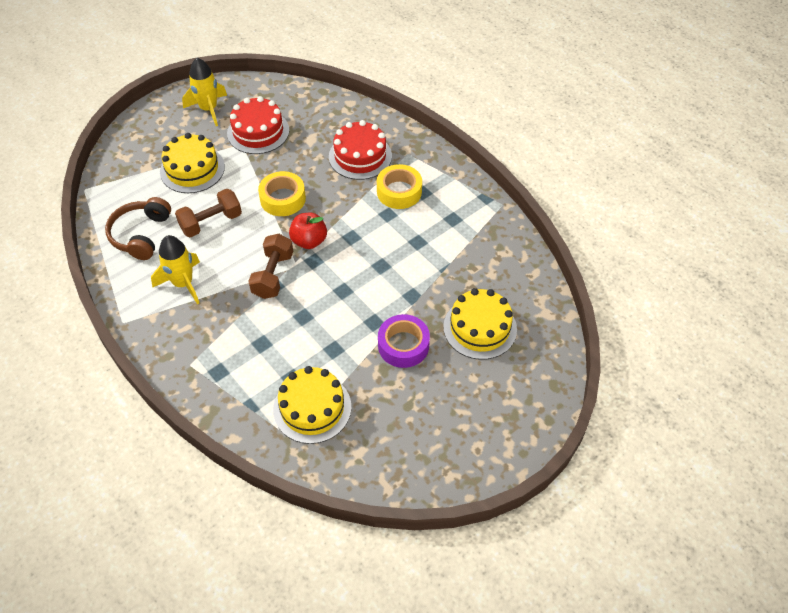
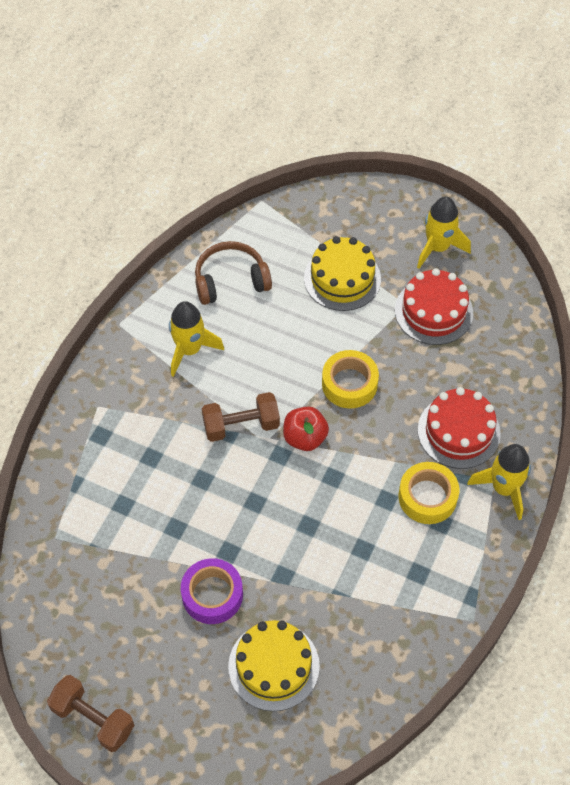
camera: 65 degrees right, 5 degrees up
(211, 222) = (280, 333): brown dumbbell -> brown dumbbell (93, 719)
(312, 408) = (96, 540): yellow cake -> none
(416, 151) = (503, 488): none -> yellow rocket

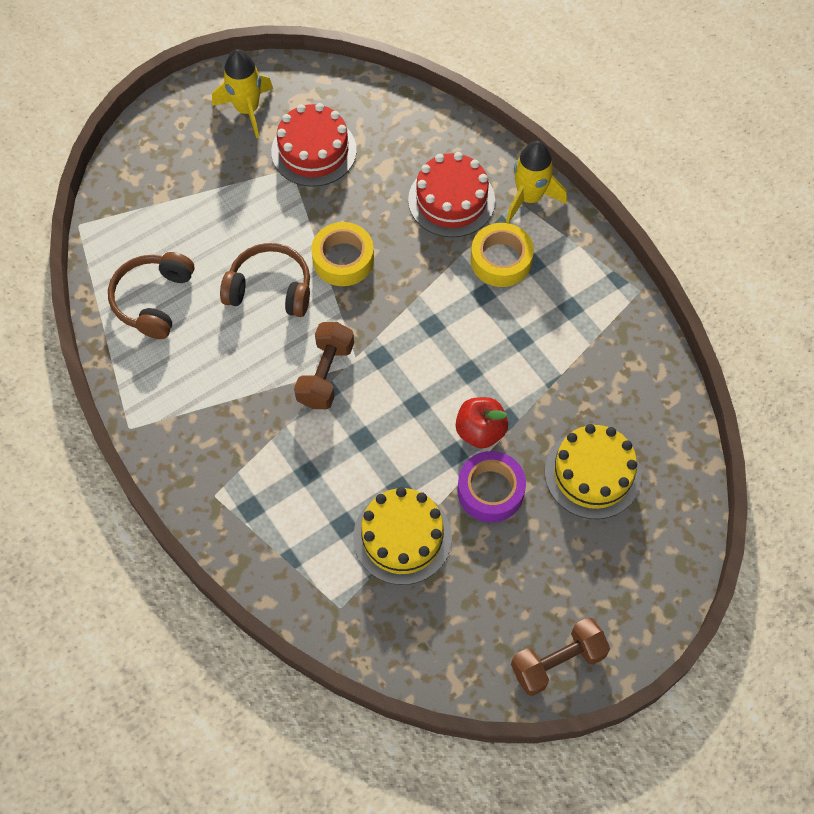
camera: 60 degrees left, 5 degrees up
(189, 350) = (208, 377): yellow rocket -> none
(290, 349) = (270, 289): none -> brown headphones
(305, 438) = (375, 327): red apple -> red apple (480, 431)
(342, 278) = (223, 204): yellow cake -> yellow cake (402, 537)

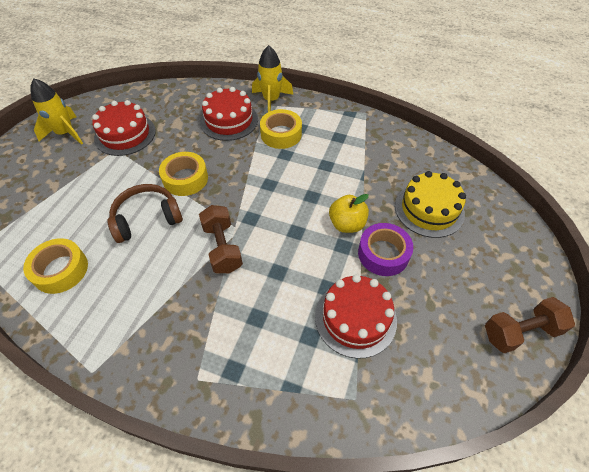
camera: 35 degrees left, 10 degrees down
(154, 300) = (60, 270): brown headphones -> yellow tape
(402, 537) = (355, 318): yellow cake -> red cake
(480, 431) = (347, 224): red apple -> yellow apple
(557, 662) = (520, 332): brown dumbbell -> brown dumbbell turned 45 degrees clockwise

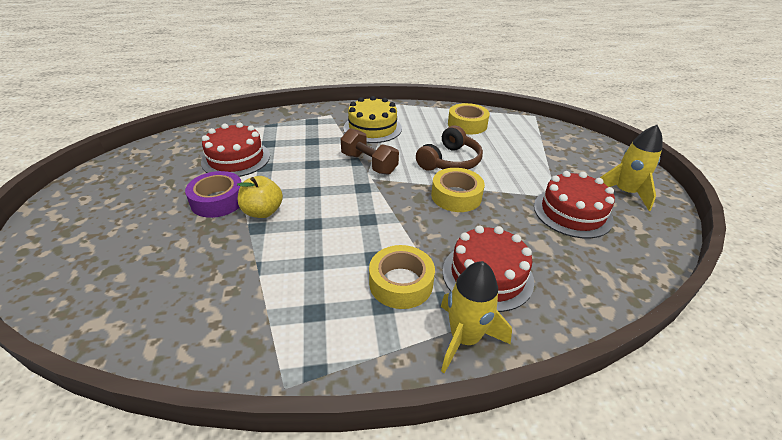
camera: 150 degrees right, 15 degrees down
(429, 209) = (163, 256): yellow cake -> yellow cake (372, 128)
(520, 332) = (86, 187): brown dumbbell -> none

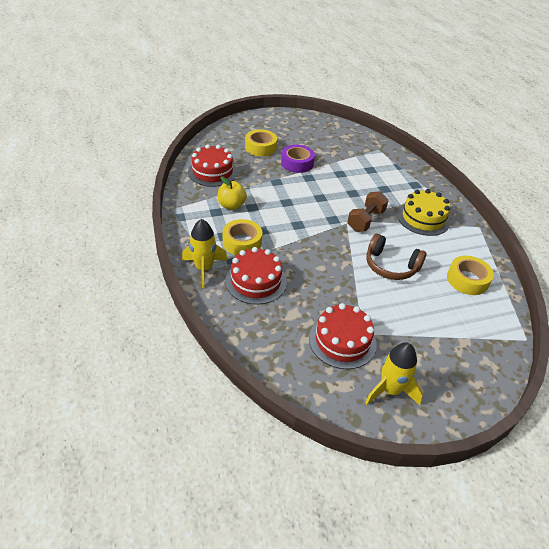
camera: 80 degrees right, 5 degrees up
(236, 159) = (344, 160): red cake -> red cake (212, 172)
(263, 212) = (292, 181): yellow apple -> yellow apple (231, 205)
(456, 196) = (340, 268): yellow tape -> yellow tape (260, 147)

